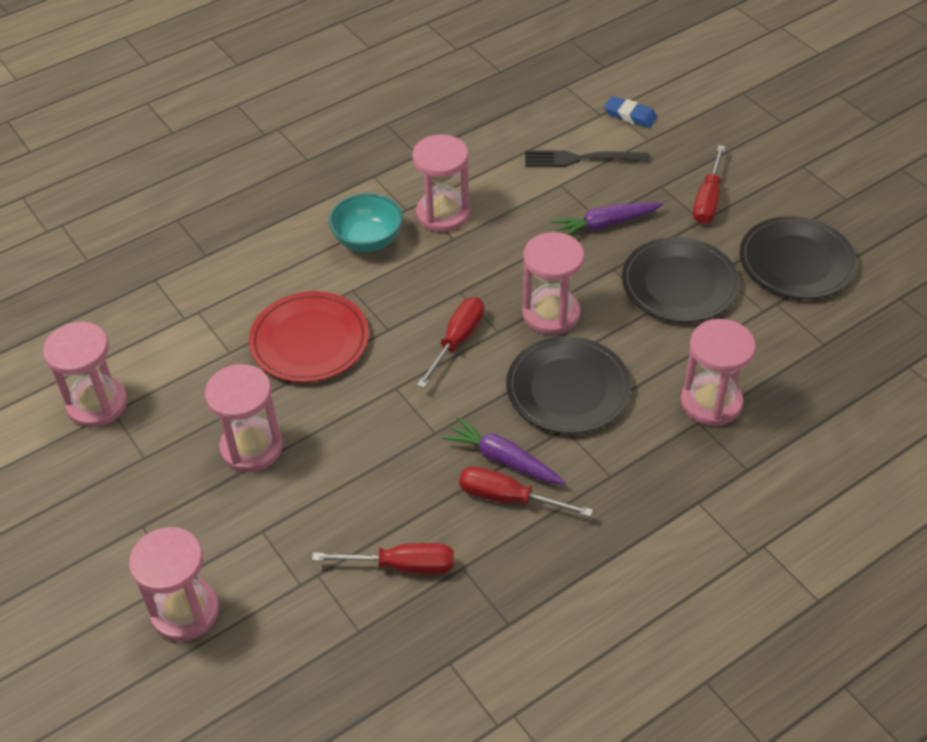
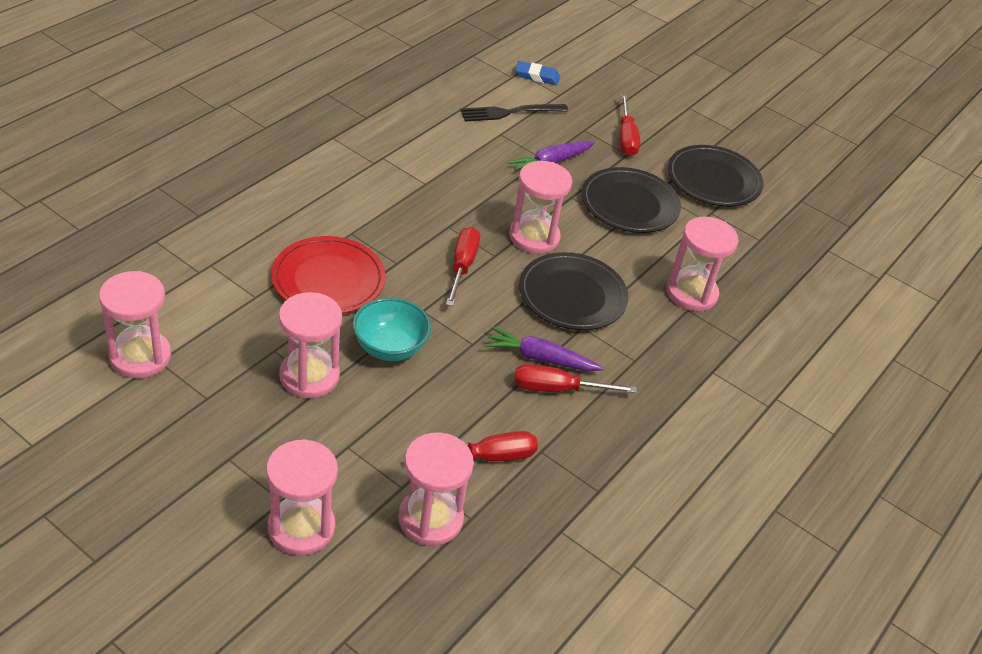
camera: 25 degrees left, 5 degrees down
(368, 240) = (349, 191): turquoise bowl -> turquoise bowl (390, 347)
(443, 214) = (408, 164): pink hourglass -> pink hourglass (430, 519)

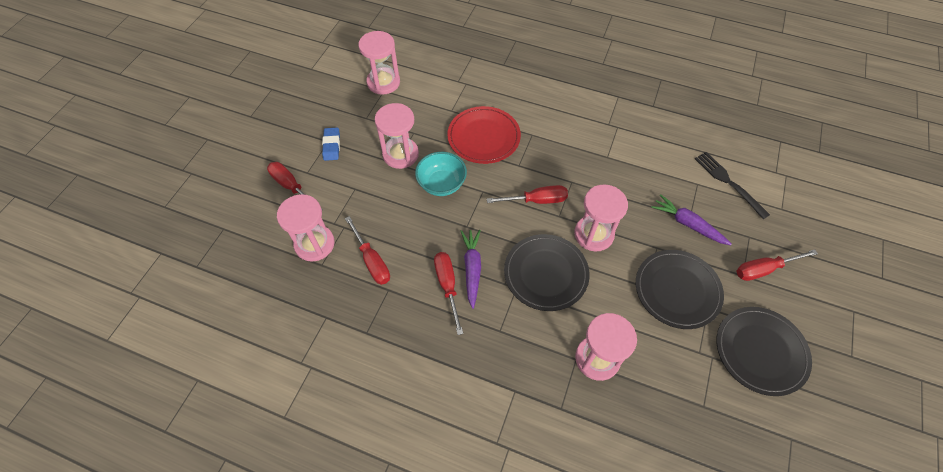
camera: 80 degrees right, 15 degrees up
(301, 528) = (291, 186): pink hourglass -> red screwdriver
(537, 76) = (792, 188): blue eraser -> blue eraser (331, 146)

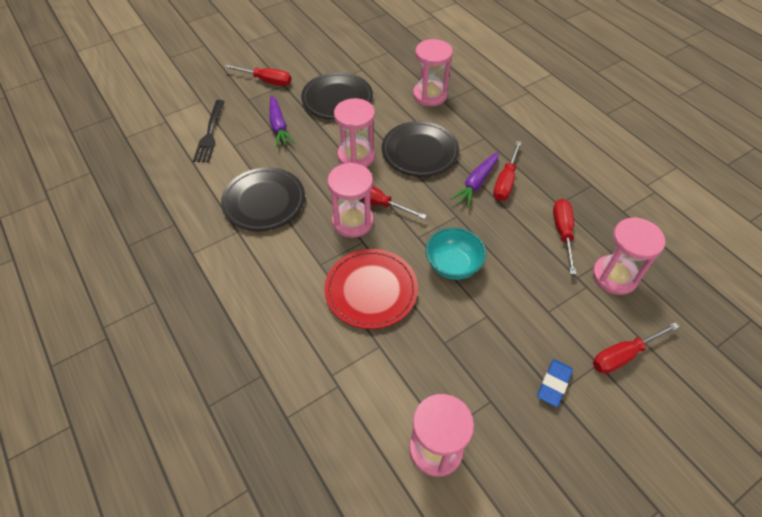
camera: 145 degrees left, 5 degrees down
(291, 186) = (623, 355): red screwdriver -> red screwdriver turned 75 degrees clockwise
(400, 154) = (476, 323): pink hourglass -> pink hourglass (352, 221)
(760, 351) = (326, 53): black plate -> black plate (264, 201)

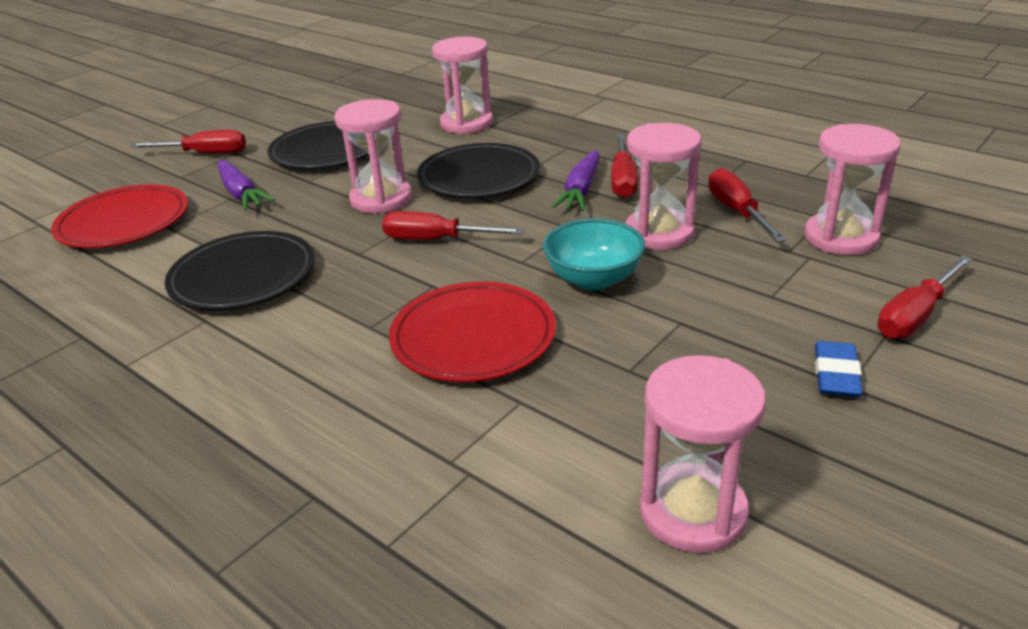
camera: 15 degrees left, 20 degrees down
(210, 133) = (123, 222): black fork -> red plate
(352, 221) = (406, 267): pink hourglass -> pink hourglass (659, 233)

